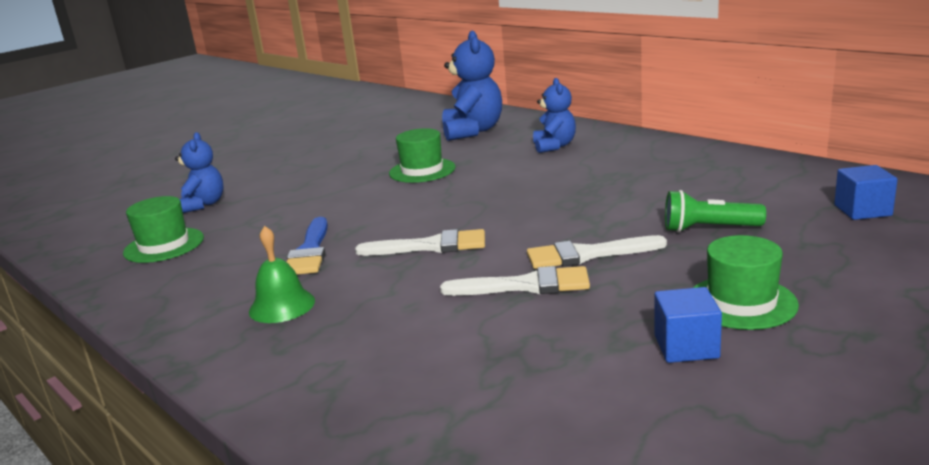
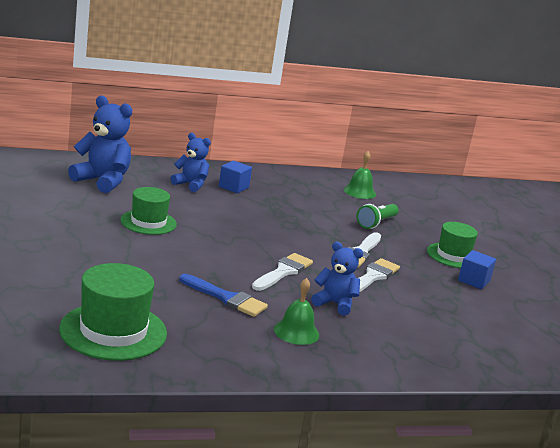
camera: 65 degrees left, 0 degrees up
(164, 245) = (113, 331): green hat -> green hat, size x1.52
(203, 204) = (47, 294): blue teddy bear -> blue teddy bear (335, 304)
(782, 188) = (359, 192): none -> green bell
(862, 210) = (408, 197): blue cube -> blue cube (233, 187)

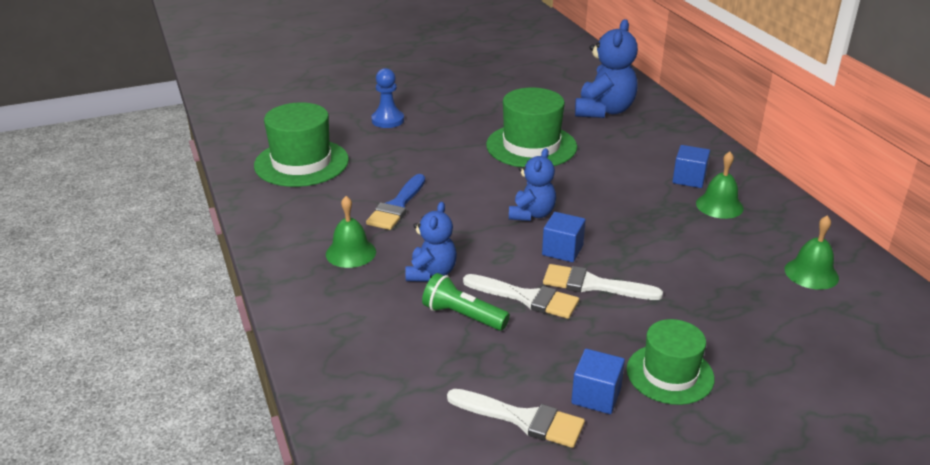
camera: 85 degrees right, 10 degrees up
(46, 271) = (387, 120): none -> blue pawn
(148, 222) = (531, 146): green hat -> green hat, size x1.52
(191, 185) = (659, 154): blue teddy bear -> blue teddy bear (532, 214)
(274, 190) = (719, 205): none -> green bell
(283, 272) = (485, 233): white brush -> white brush (522, 419)
(316, 251) = (562, 250): none -> blue cube
(376, 223) = (709, 294): green flashlight -> green flashlight (462, 316)

